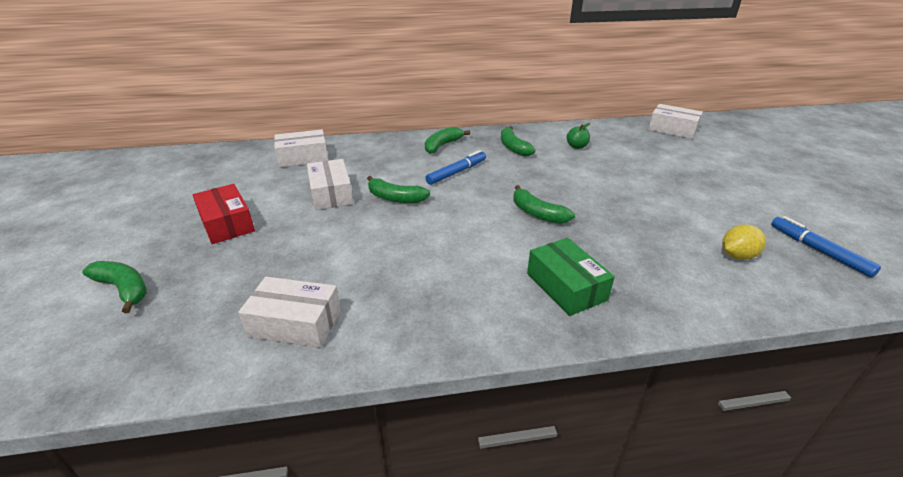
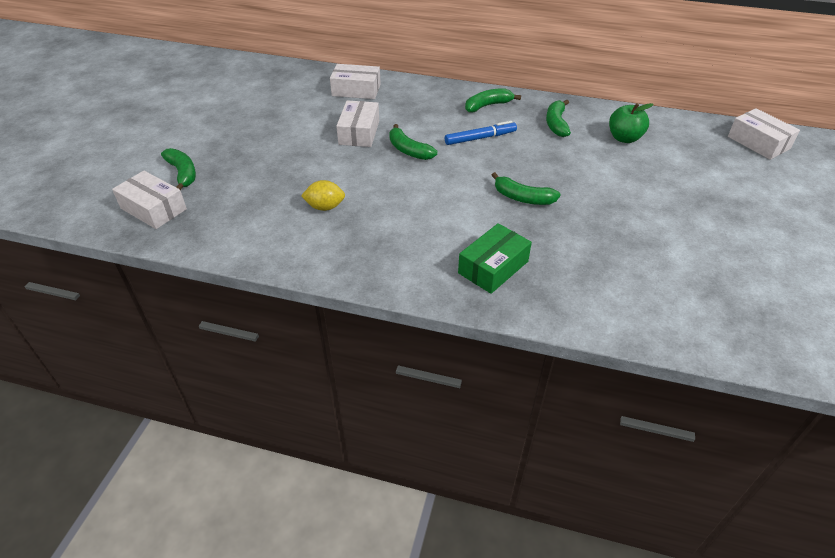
camera: 25 degrees right, 10 degrees up
(227, 223) = (268, 139): red box -> none
(295, 323) = (277, 231): white box -> white box (153, 209)
(537, 213) = (522, 198): green banana -> green banana turned 45 degrees counterclockwise
(566, 286) = (493, 267): green box -> green box turned 45 degrees clockwise
(576, 146) = (624, 138): green apple -> green apple, size x1.53
(737, 256) = (678, 290): yellow lemon -> yellow lemon (325, 207)
(818, 251) = (771, 312): blue marker -> none

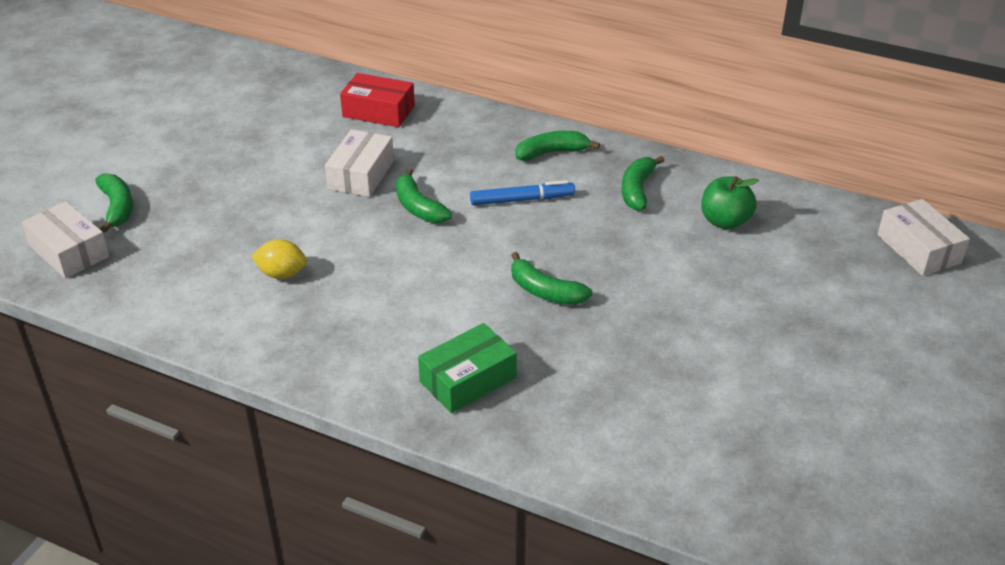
camera: 10 degrees right, 5 degrees down
(356, 90) = (378, 111): white box -> red box

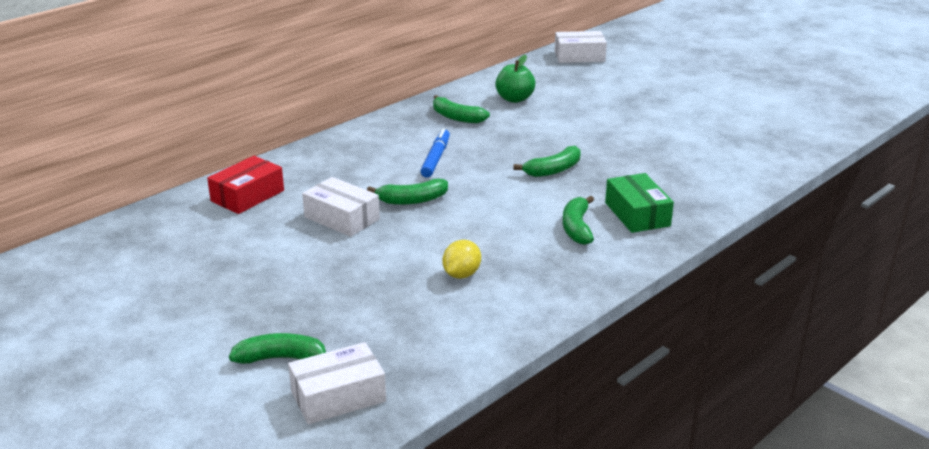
camera: 70 degrees left, 10 degrees down
(551, 152) = (382, 137): green banana -> green banana (576, 228)

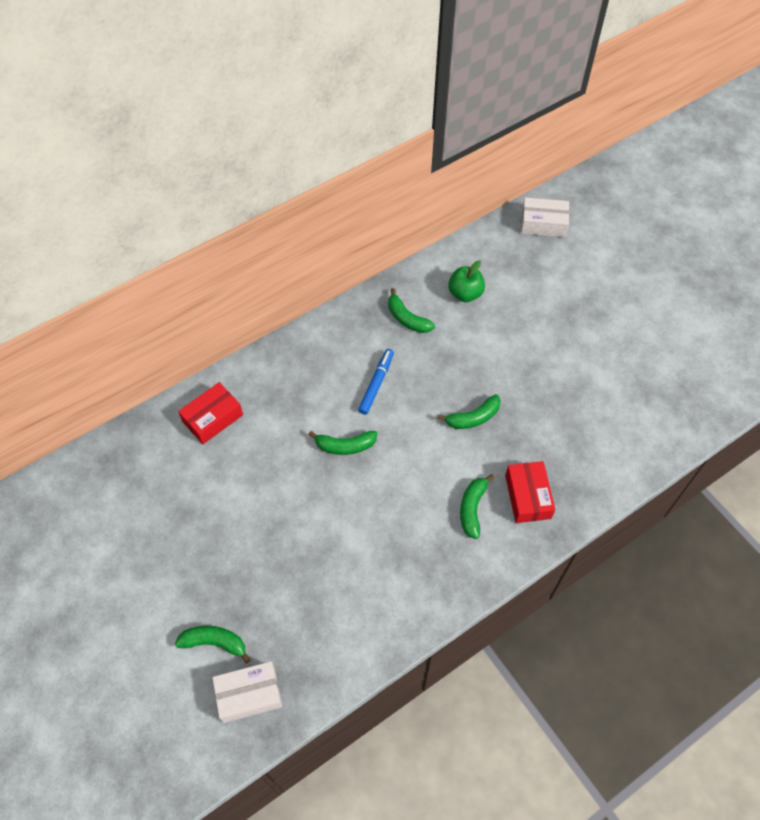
camera: 10 degrees right, 30 degrees up
(341, 218) = (284, 463): white box -> none
(461, 274) = (365, 559): yellow lemon -> none
(637, 214) = (528, 496): green box -> red box

